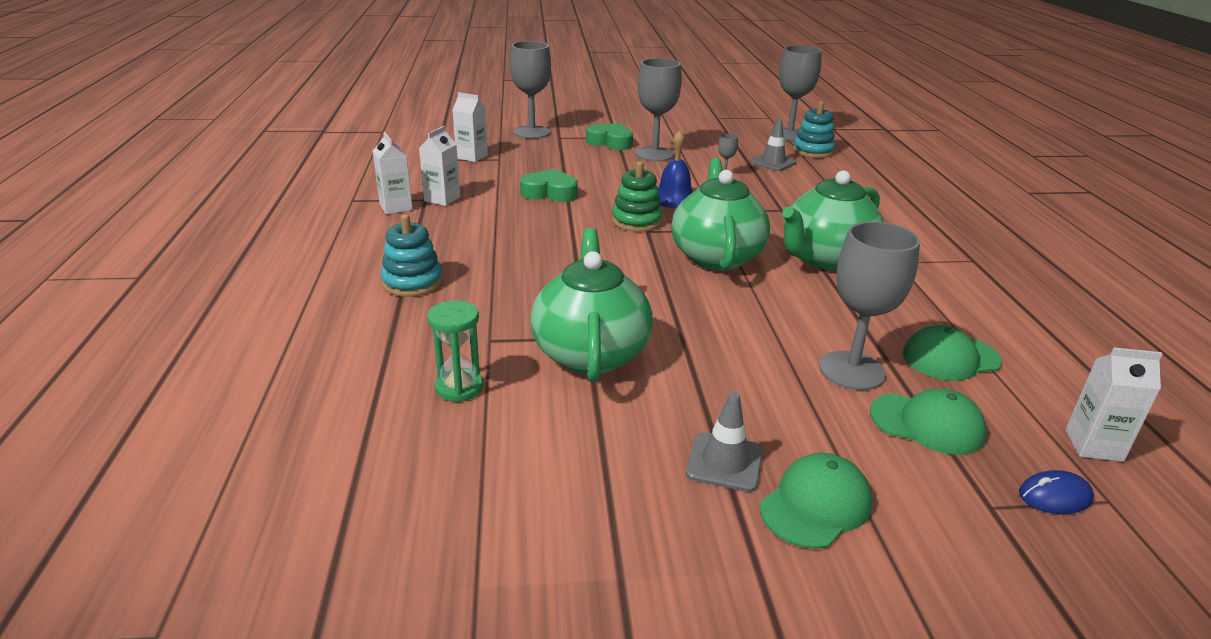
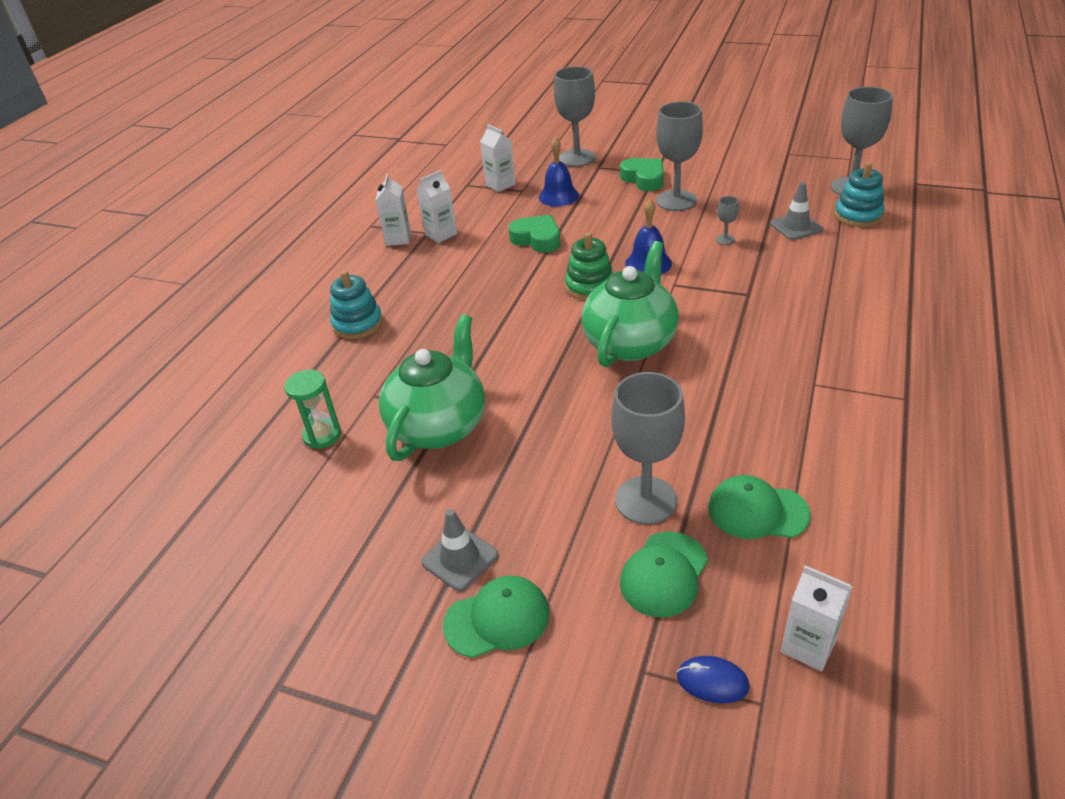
camera: 30 degrees right, 10 degrees up
(540, 160) = (558, 196): none -> blue bell
(825, 259) = (738, 365): green teapot -> none
(927, 424) = (664, 574): green cap -> green cap turned 75 degrees clockwise

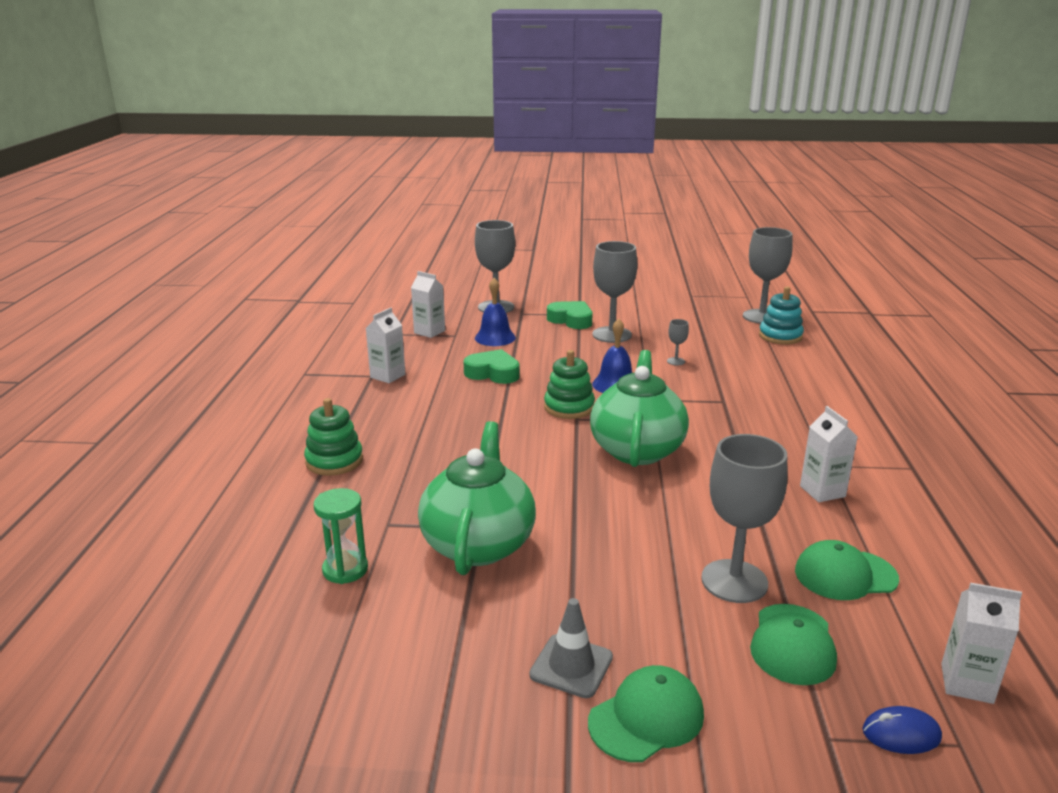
camera: 20 degrees left, 15 degrees down
(357, 324) = (334, 461): turquoise stacking toy -> green stacking toy
(398, 239) = (342, 383): white carton -> white carton (822, 491)
(796, 227) = (732, 347): grey traffic cone -> none

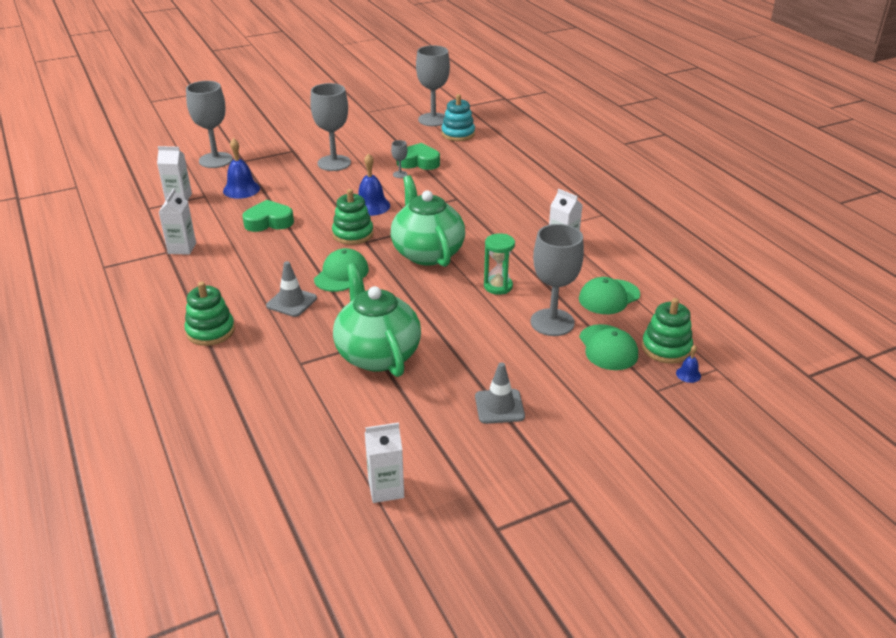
camera: 30 degrees left, 10 degrees up
(345, 569) = (301, 404): green hourglass -> green hourglass (498, 286)
(440, 457) = (291, 302): none -> grey traffic cone
(571, 320) = (290, 157): green heart -> green heart (418, 162)
(646, 718) = (562, 417): green cap -> green cap (341, 274)
(889, 679) = (666, 348): none -> green stacking toy
(901, 734) = (688, 374): blue mouse -> blue bell
(966, 683) = (702, 336): white carton -> white carton (386, 489)

